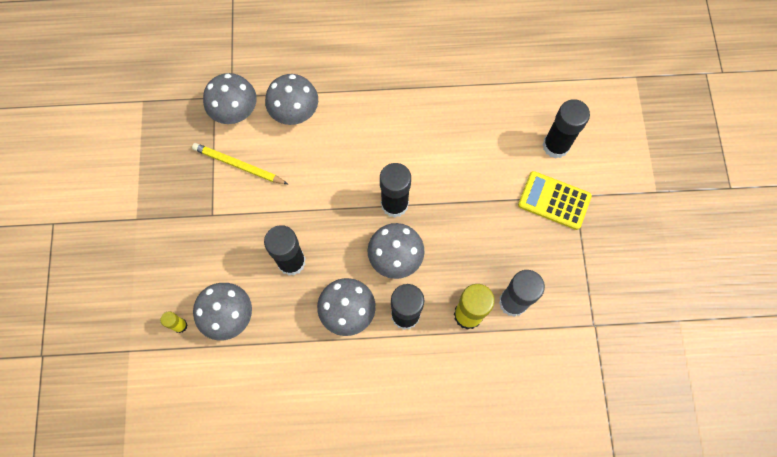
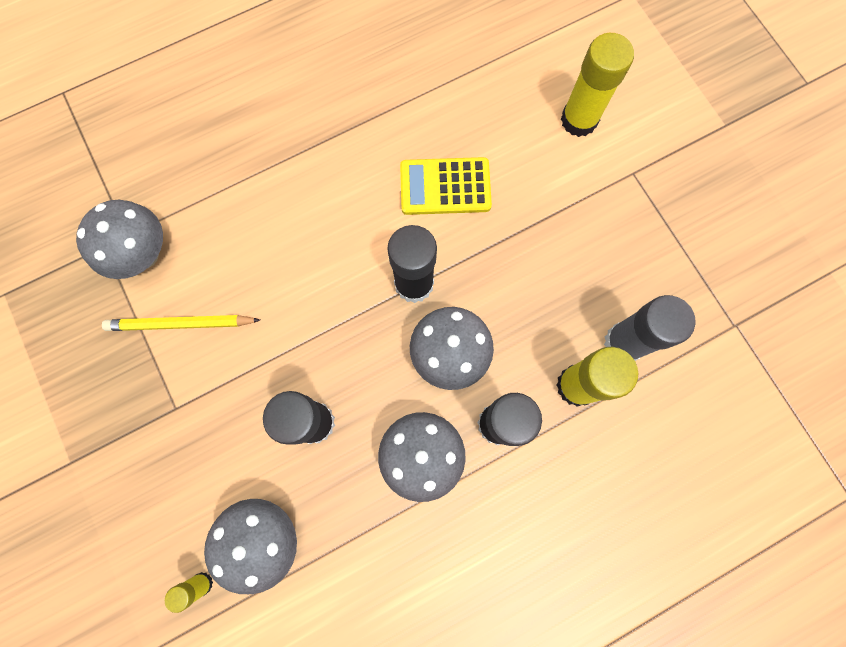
camera: 25 degrees left, 5 degrees up
(295, 113) = (225, 221): grey mushroom -> none
(554, 201) = (610, 190): yellow calculator -> yellow calculator (445, 187)
(555, 146) = (579, 120): black glue stick -> yellow glue stick

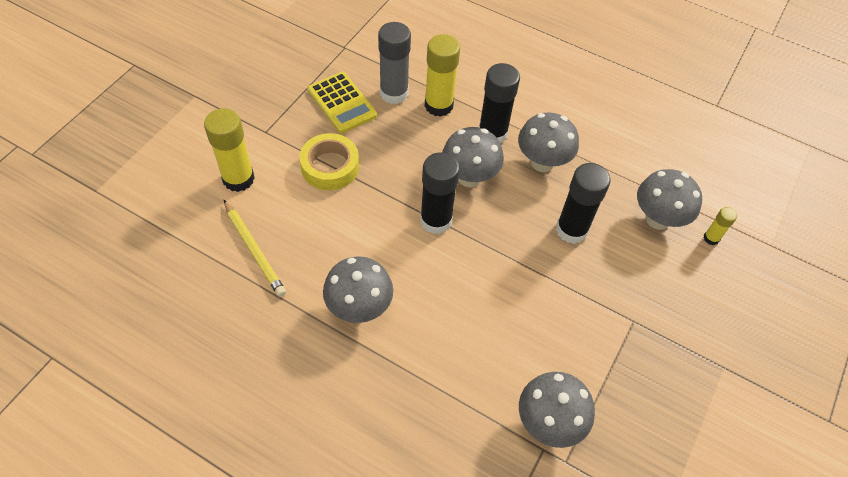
camera: 125 degrees left, 20 degrees down
(180, 324) = (577, 356): yellow pencil -> yellow pencil (254, 250)
(359, 158) = (359, 308): none -> grey mushroom
(445, 187) = (347, 237): yellow calculator -> yellow calculator (342, 103)
(546, 214) = (330, 167): none -> yellow tape

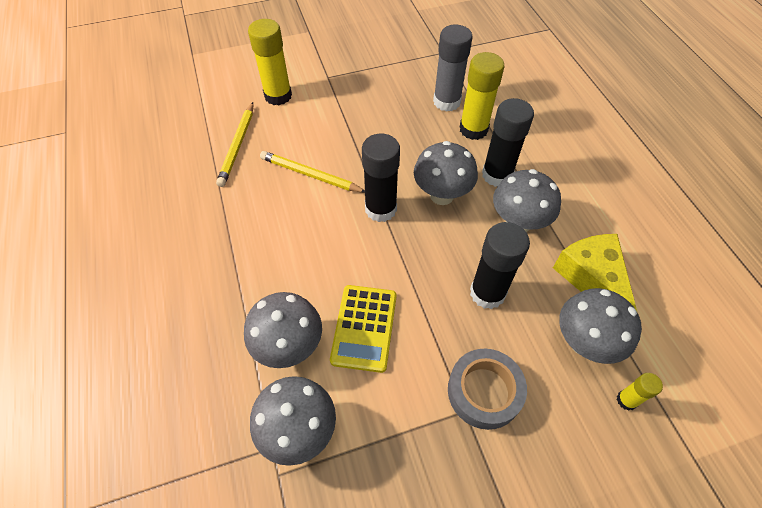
camera: 45 degrees right, 0 degrees up
(330, 167) = (345, 124): yellow tape -> none
(342, 103) = (400, 87): yellow calculator -> yellow calculator (364, 328)
(349, 231) = (310, 175): none -> yellow pencil
(359, 308) = (259, 231): grey mushroom -> grey mushroom (289, 346)
(623, 171) = (591, 278): none -> yellow cheese
(632, 299) = (484, 391): none -> grey tape

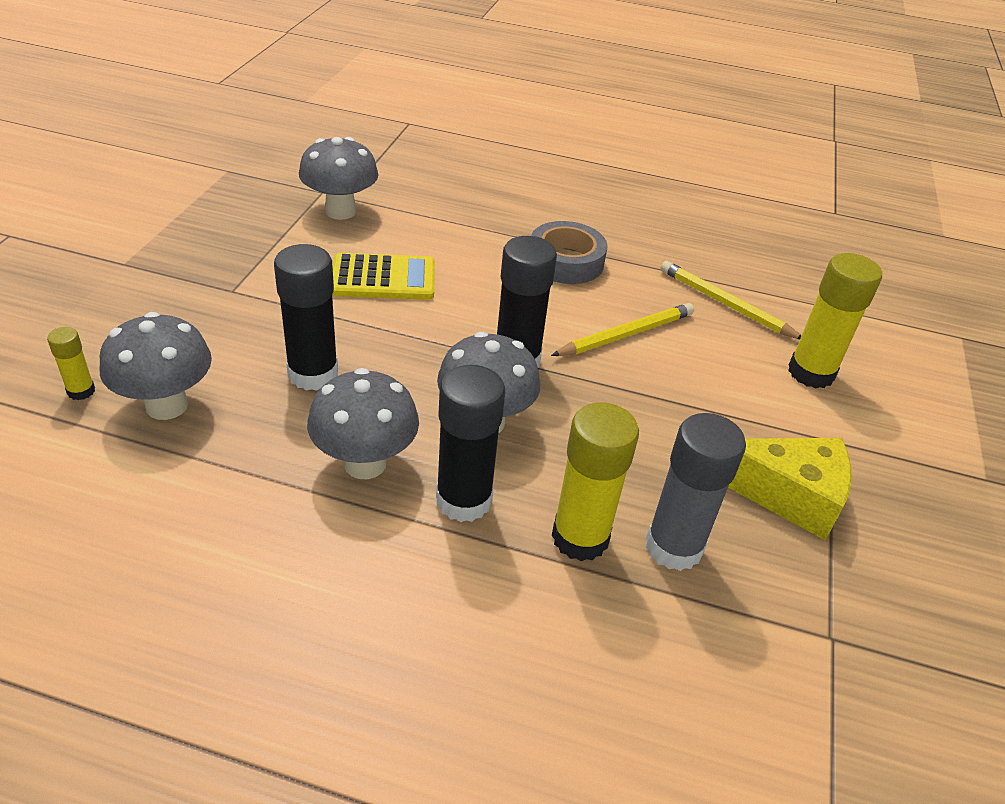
camera: 120 degrees right, 15 degrees down
(289, 346) = (418, 235): grey mushroom -> none
(364, 328) = (383, 278): yellow calculator -> yellow calculator turned 135 degrees clockwise
(484, 391) = (229, 310): grey tape -> grey tape (566, 261)
(591, 278) = (213, 472): yellow cheese -> yellow cheese (787, 495)

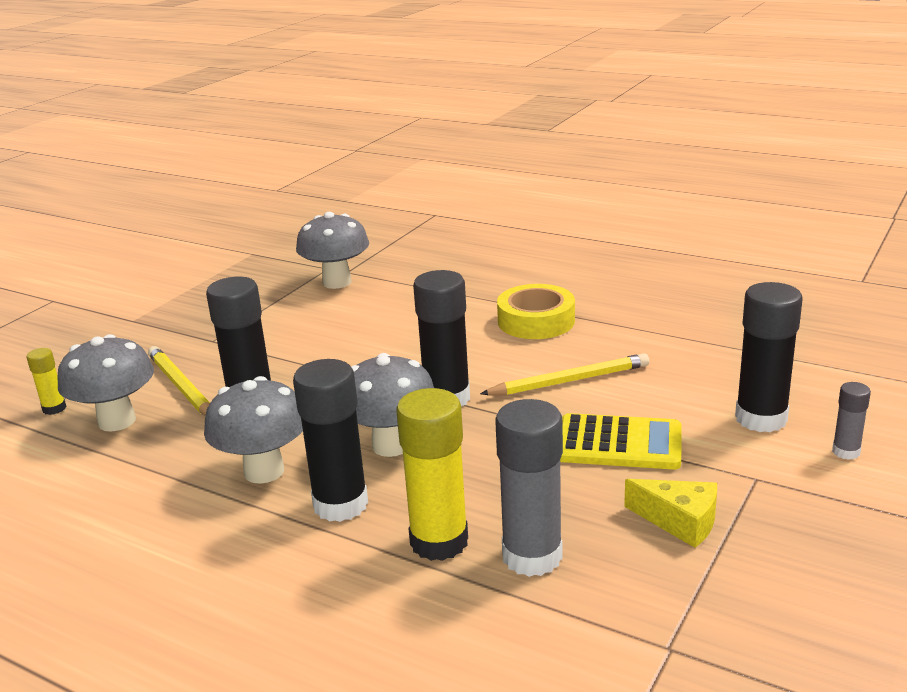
camera: 20 degrees right, 15 degrees down
(383, 278) = (351, 333): yellow calculator -> yellow calculator (619, 443)
(566, 261) = (536, 321): grey tape -> yellow tape
(725, 304) = (691, 358): yellow pencil -> yellow pencil (181, 386)
(787, 495) = (679, 522): yellow cheese -> yellow cheese, size x0.64
(811, 373) = (761, 418): yellow glue stick -> black glue stick
(893, 407) = (846, 452): none -> grey glue stick

